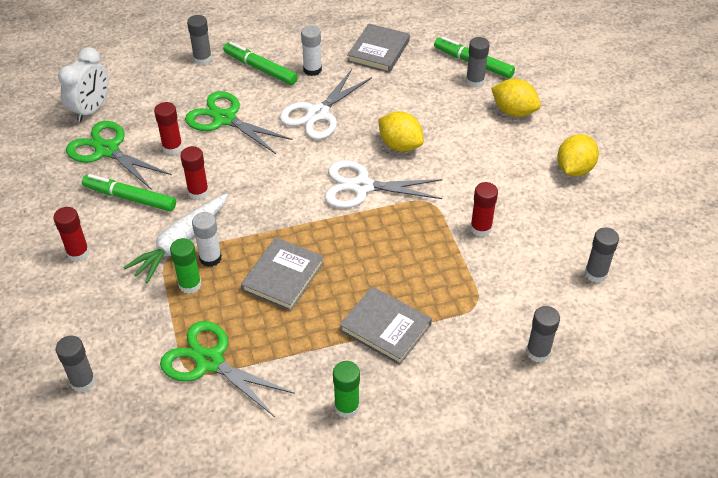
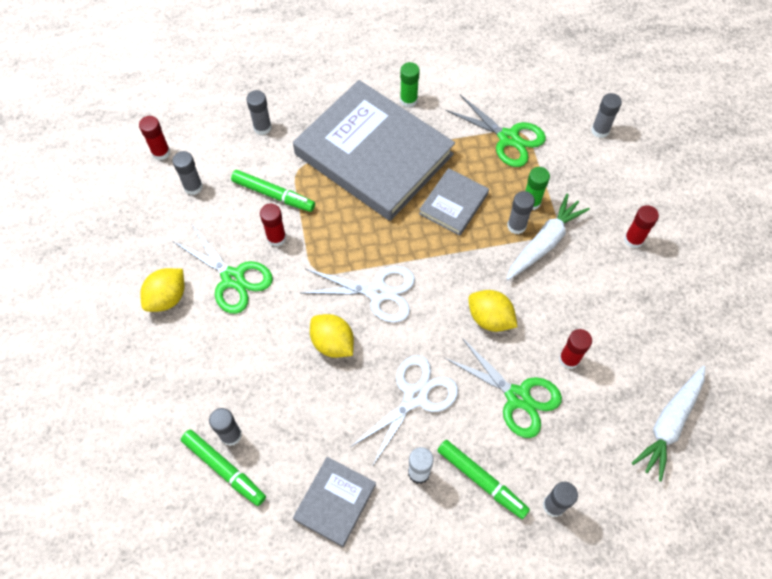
camera: 175 degrees left, 15 degrees up
(91, 110) = (669, 424): white clock -> white carrot
(107, 150) = (637, 361): green scissors -> green scissors (233, 279)
(130, 198) = (600, 296): green marker -> green marker (273, 194)
(198, 192) = (535, 298): red glue stick -> red glue stick (161, 152)
(210, 258) = (516, 226): white glue stick -> grey glue stick
(385, 328) = (374, 154): grey book -> grey book, size x2.22
(513, 111) = (201, 382): yellow lemon -> yellow lemon (490, 318)

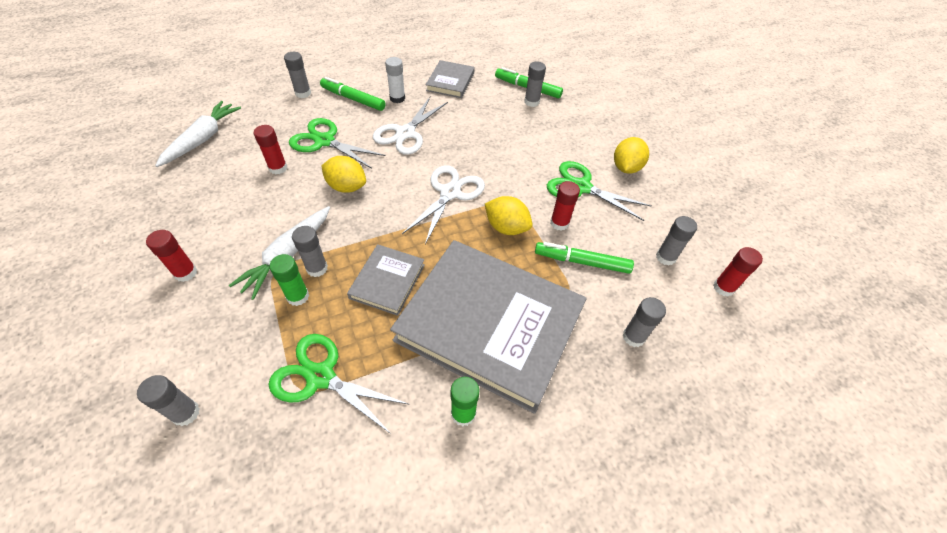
camera: 165 degrees right, 10 degrees down
(333, 343) = (478, 155): yellow lemon -> yellow lemon (506, 227)
(378, 293) = (450, 193): white scissors -> white scissors turned 120 degrees clockwise

